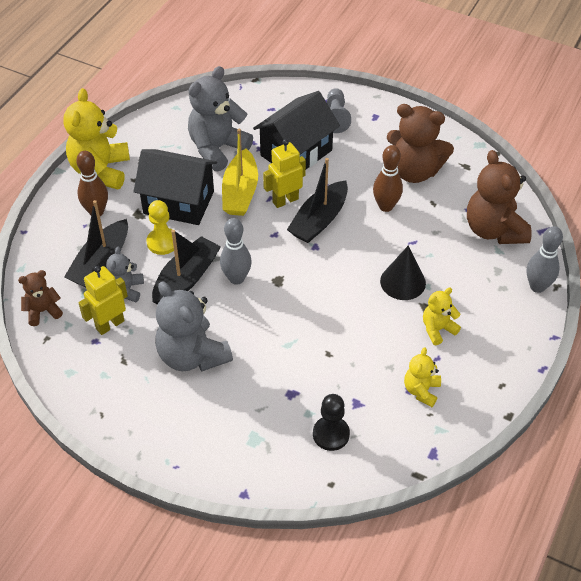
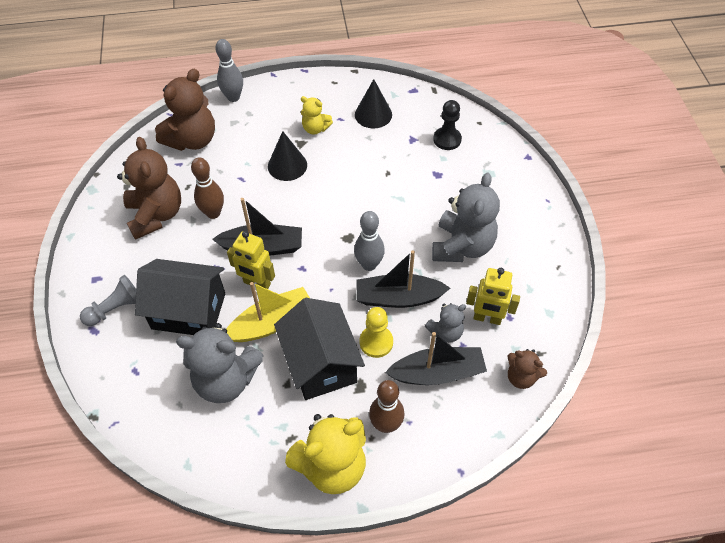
camera: 125 degrees left, 5 degrees up
(421, 390) = (373, 114): yellow teddy bear -> black cone

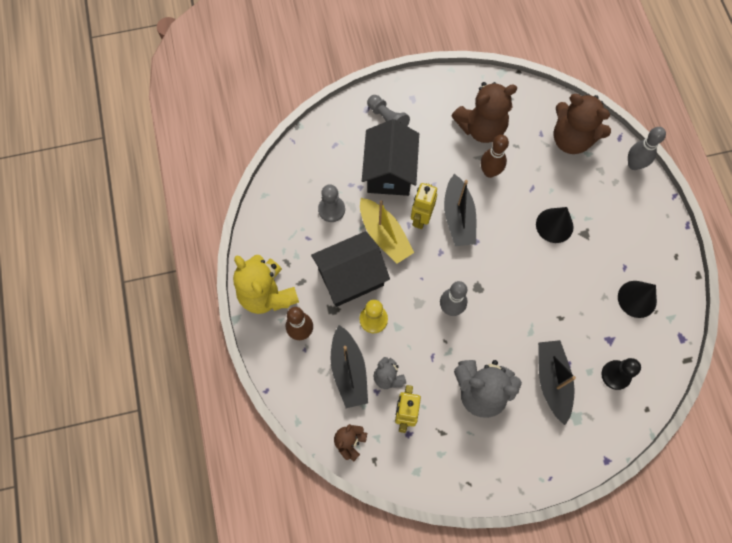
camera: 85 degrees right, 15 degrees up
(226, 380) = (331, 209): grey teddy bear -> grey pawn
(315, 129) = (606, 245): yellow teddy bear -> none
(398, 298) = (418, 335): black boat -> black boat (552, 381)

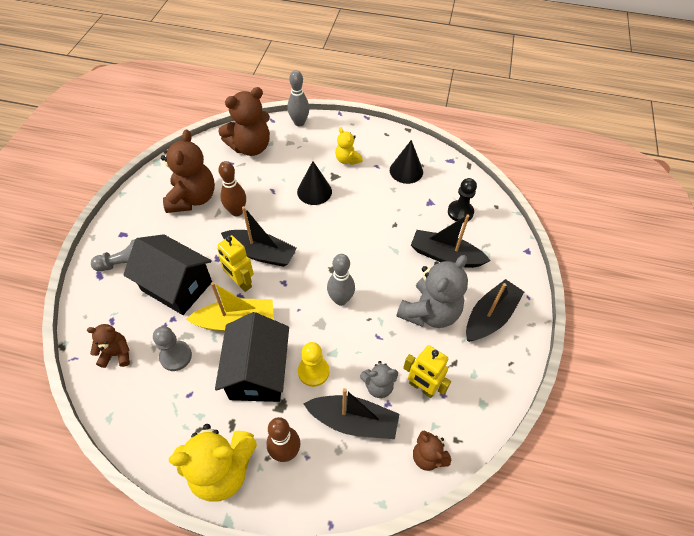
camera: 65 degrees left, 15 degrees down
(311, 167) = (117, 354): none -> brown teddy bear
(507, 448) = (490, 316): none -> black boat
(614, 235) = (347, 160): none -> yellow teddy bear

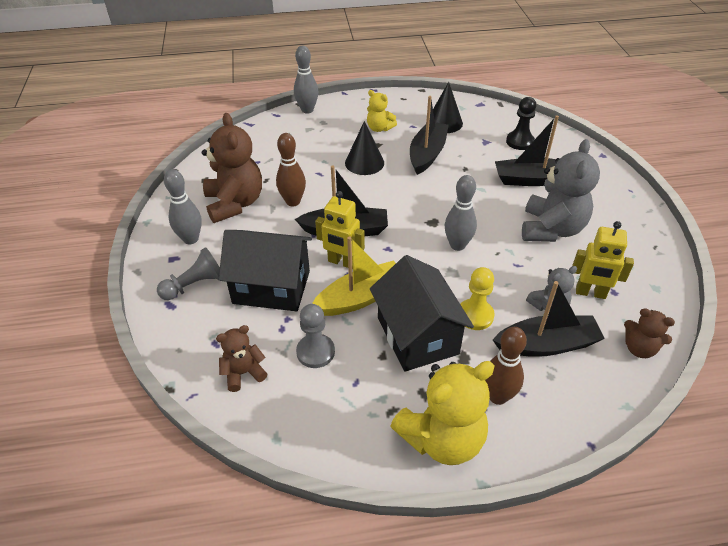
camera: 20 degrees left, 10 degrees down
(144, 221) = (191, 239): none -> grey bowling pin
(250, 147) = (269, 143): brown teddy bear -> none
(490, 316) = (609, 215): black boat -> black boat (427, 154)

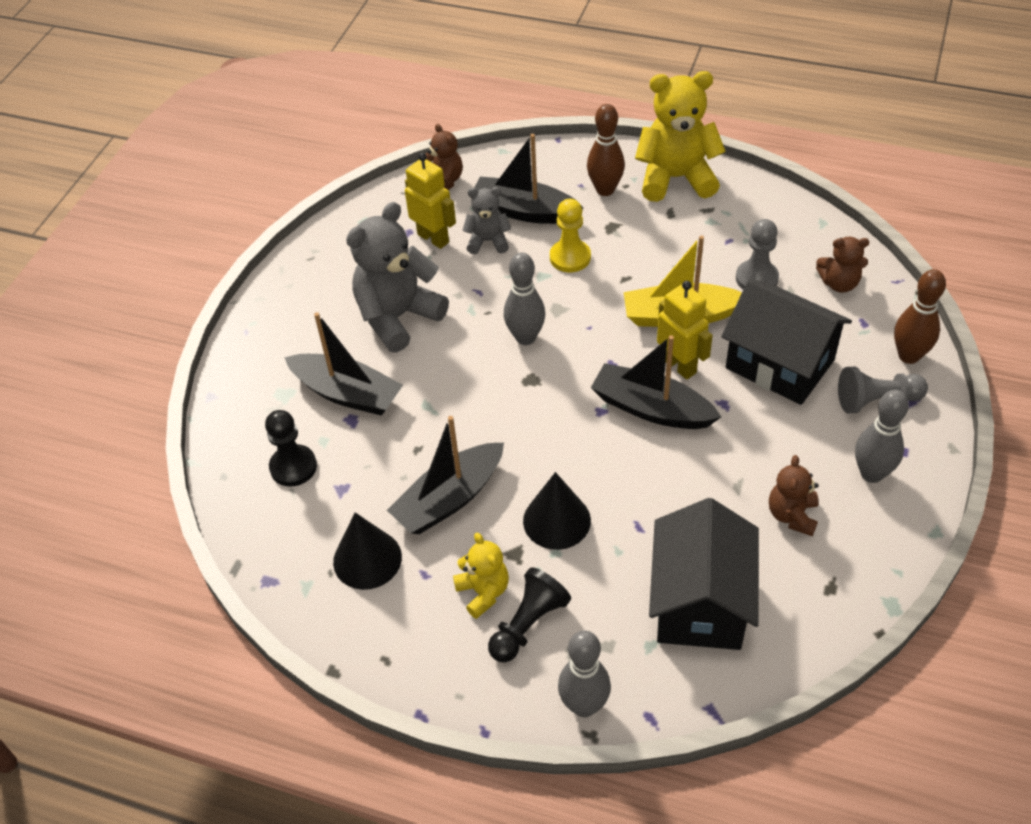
camera: 150 degrees left, 5 degrees up
(235, 203) = (792, 515): brown teddy bear -> brown teddy bear, size x0.53
(293, 201) = (703, 485): brown bowling pin -> brown bowling pin (909, 356)
(350, 125) = (528, 624): none -> black pawn
(417, 335) = (643, 259): black house -> black house (700, 602)

